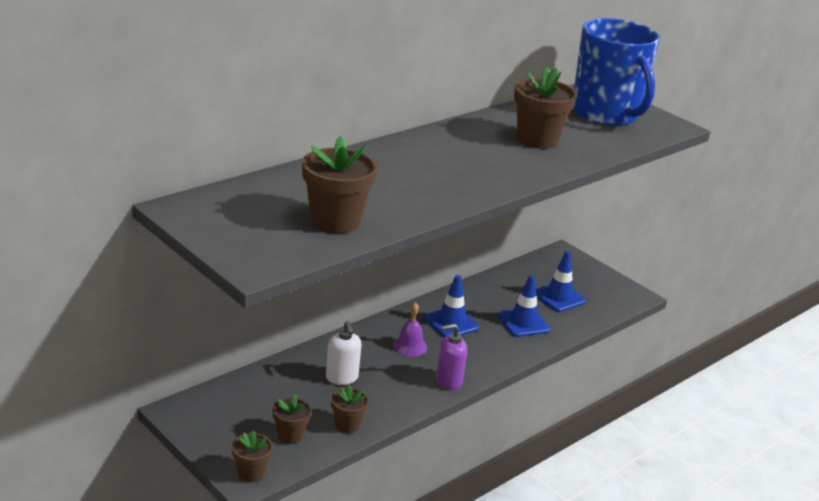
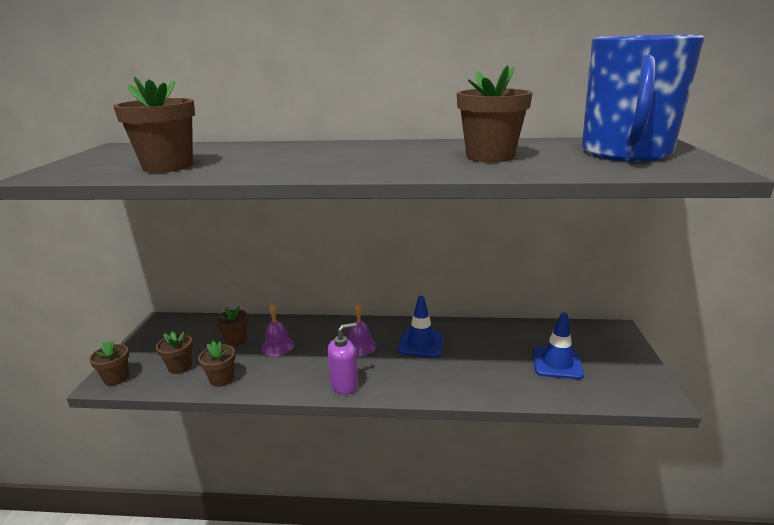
camera: 50 degrees right, 5 degrees down
(293, 390) = (236, 340): none -> brown flower pot
(342, 378) = (277, 346): white soap dispenser -> purple bell
(448, 381) = (344, 385): purple soap dispenser -> purple soap dispenser turned 120 degrees clockwise
(523, 323) = (486, 369): blue traffic cone -> none

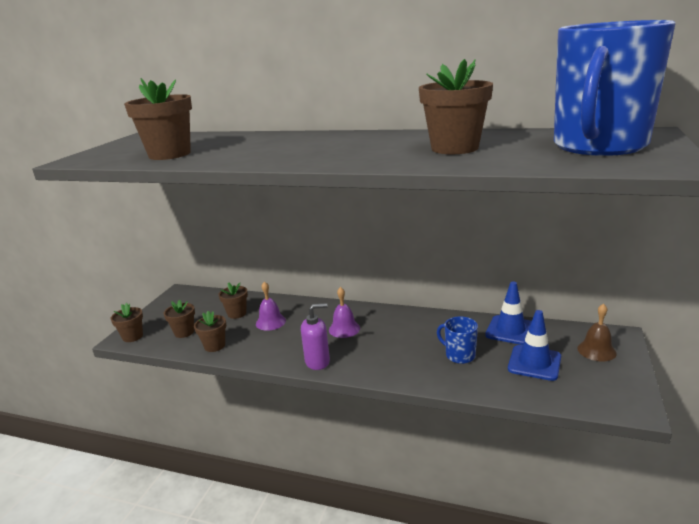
camera: 15 degrees right, 0 degrees up
(421, 343) = (402, 331): blue traffic cone -> blue traffic cone (510, 330)
(485, 363) = (459, 355): none -> blue mug
(605, 345) = (596, 350): none -> brown bell

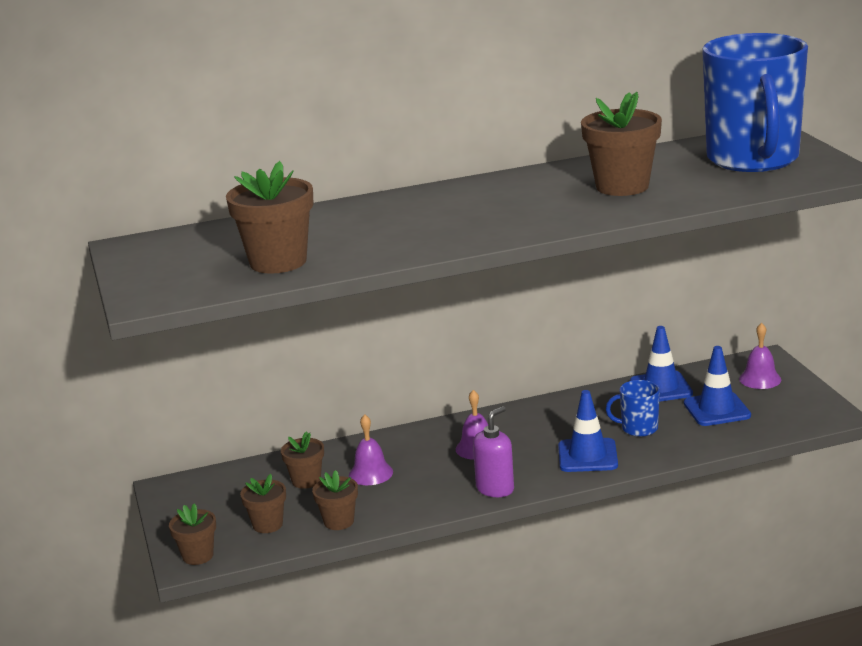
camera: 35 degrees left, 0 degrees up
(401, 362) = (587, 456): none -> blue traffic cone
(596, 350) = (760, 379): brown bell -> purple bell

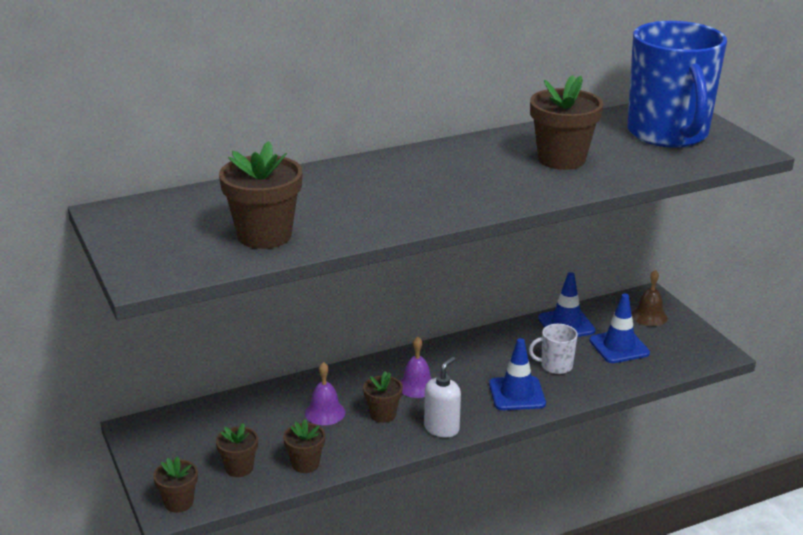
camera: 10 degrees left, 5 degrees up
(306, 481) = (266, 421): brown flower pot -> brown flower pot (383, 414)
(495, 489) = (442, 428): purple soap dispenser -> white soap dispenser
(638, 428) = (555, 366): blue mug -> white mug
(760, 379) = (649, 316): purple bell -> brown bell

